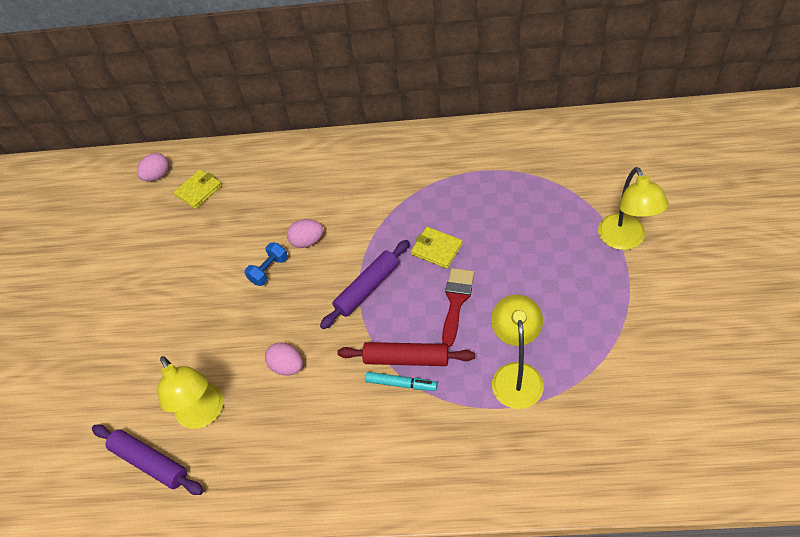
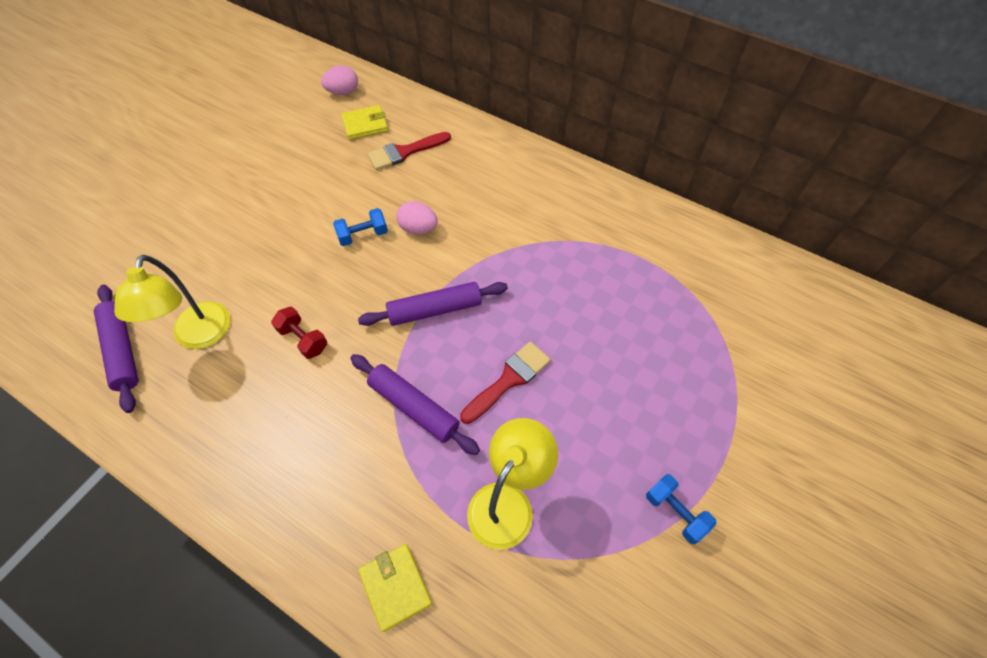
camera: 25 degrees right, 5 degrees up
(249, 193) = (404, 152): none -> red brush
(287, 366) = (303, 339): pink egg -> red dumbbell
(401, 384) = (388, 430): turquoise marker -> none
(406, 359) = (413, 407): red rolling pin -> purple rolling pin
(436, 249) = (532, 312): yellow wallet -> yellow wallet (395, 587)
(621, 313) = (675, 512): none -> blue dumbbell
(625, 240) = (743, 430): yellow lamp -> none

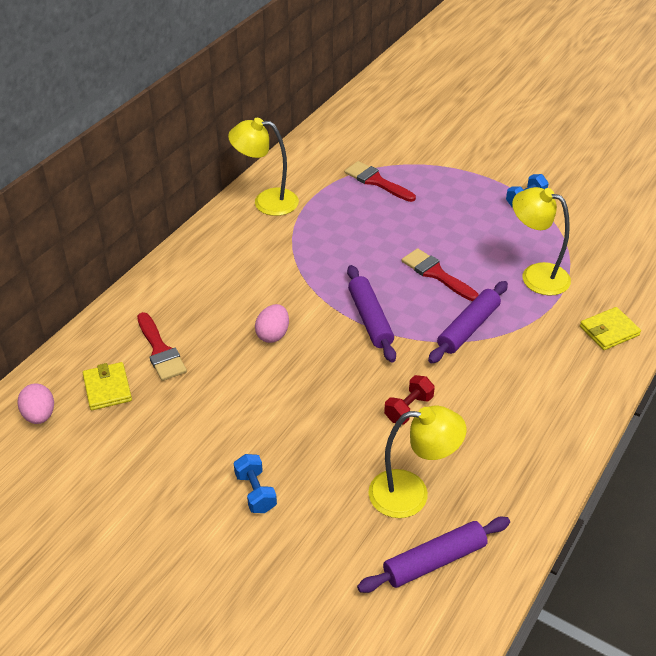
camera: 90 degrees left, 15 degrees down
(363, 235) = (280, 376): blue dumbbell -> blue dumbbell (255, 492)
(627, 216) = (266, 201): none -> yellow lamp
(684, 323) = (376, 181): none -> red brush

